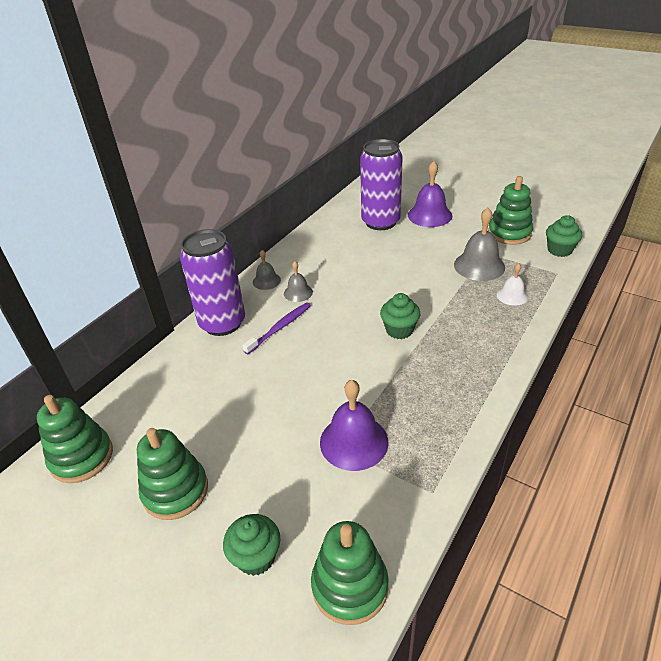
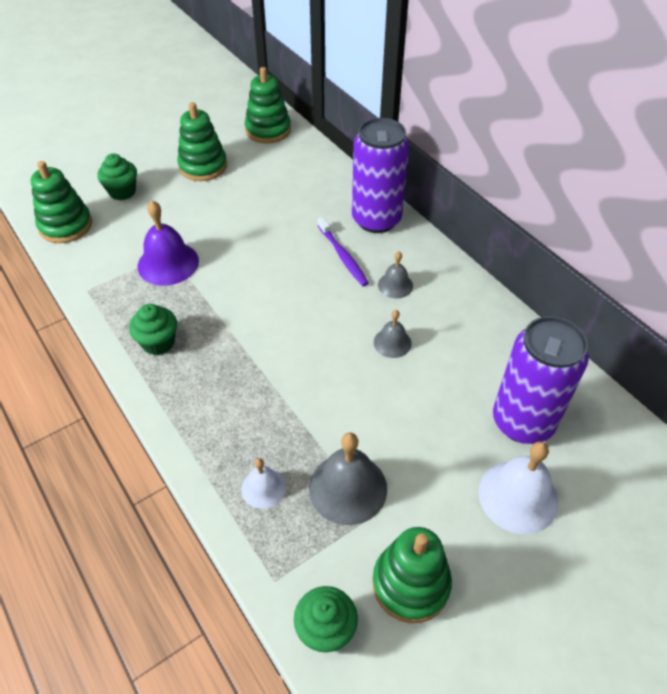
camera: 110 degrees right, 10 degrees up
(266, 281) = (433, 266): grey bell -> grey bell (392, 343)
(399, 330) = (277, 345): green cupcake -> green cupcake (158, 343)
(429, 215) = (518, 496): purple bell -> white bell

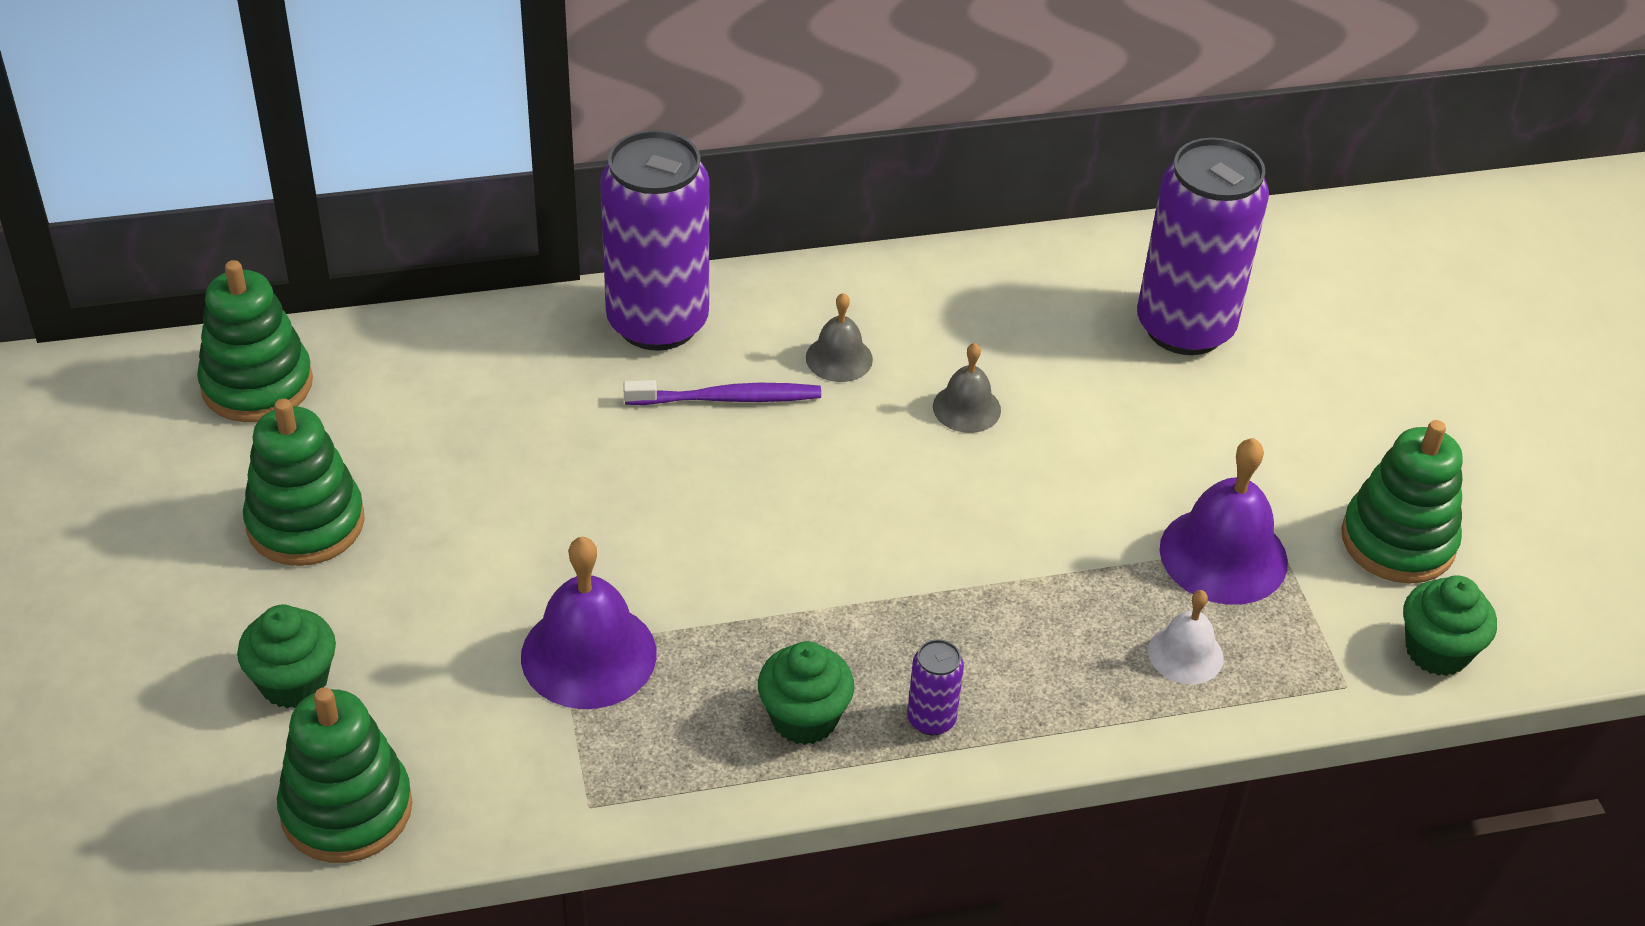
camera: 70 degrees left, 5 degrees down
(175, 389) = (931, 719): none -> purple can
(348, 488) = (1223, 555): grey bell -> purple bell
(518, 496) = (1304, 384): white bell -> none

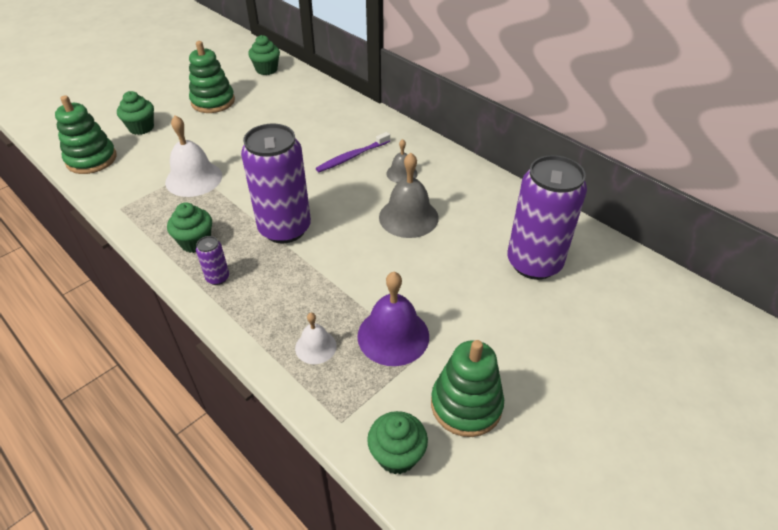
camera: 60 degrees right, 0 degrees up
(257, 384) = (266, 70): green stacking toy -> green cupcake
(588, 654) = (194, 178): purple bell -> white bell
(657, 322) = (375, 126): purple can -> purple can (285, 229)
(728, 398) = (352, 157): purple toothbrush -> purple toothbrush turned 90 degrees clockwise
(966, 408) = (408, 217): grey bell -> grey bell, size x1.77

